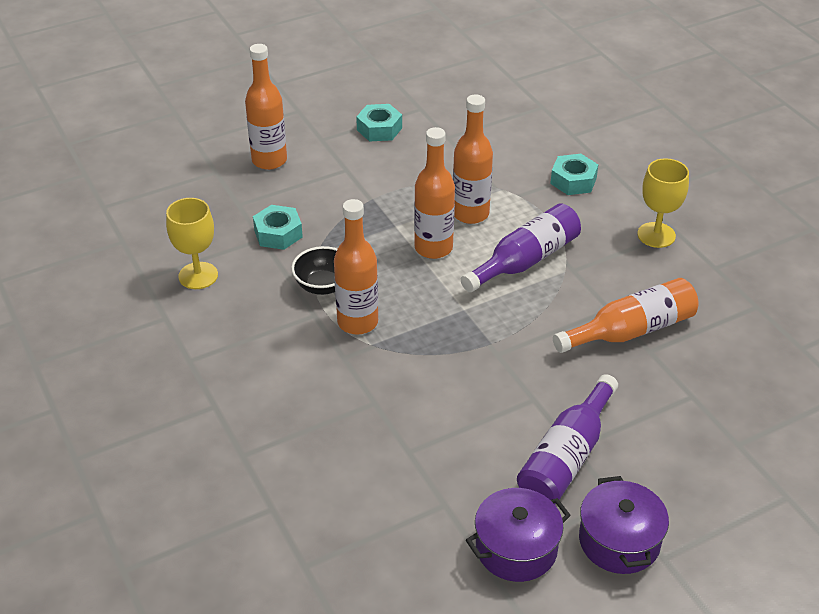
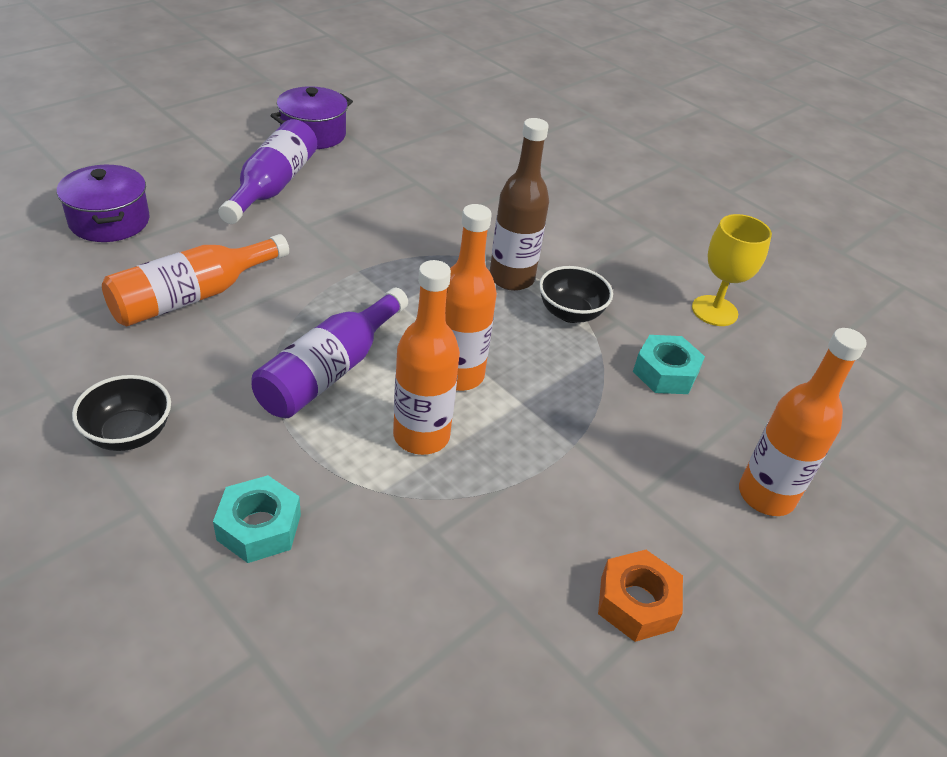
camera: 160 degrees right, 0 degrees up
(357, 322) = (511, 278): orange bottle -> brown bottle
(379, 129) = (637, 603): turquoise nut -> orange nut
(619, 541) = (229, 141): purple pot -> purple pot (109, 221)
(656, 235) = (129, 434): yellow goblet -> black bowl

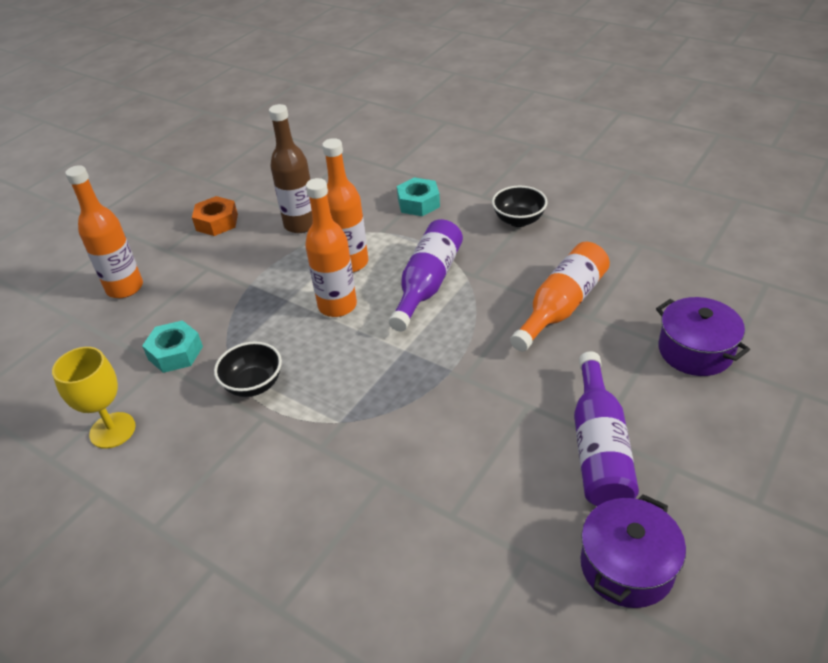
camera: 175 degrees right, 0 degrees up
(511, 278) = (311, 406): brown bottle -> brown bottle (301, 224)

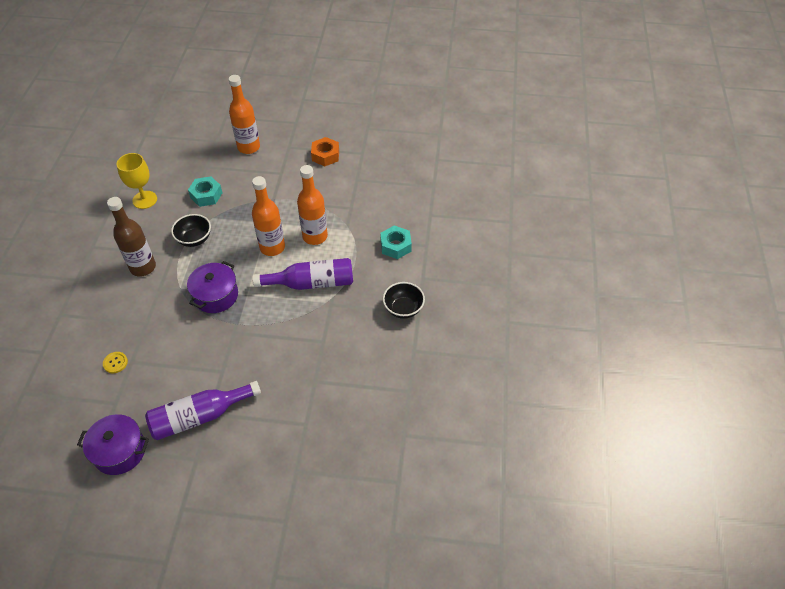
camera: 60 degrees right, 10 degrees up
(301, 224) = (342, 196): brown bottle -> brown bottle (143, 267)
(441, 539) = (115, 363): none -> yellow button
(561, 306) = (319, 362): orange bottle -> none
(695, 351) = (304, 450): purple pot -> purple pot (216, 295)

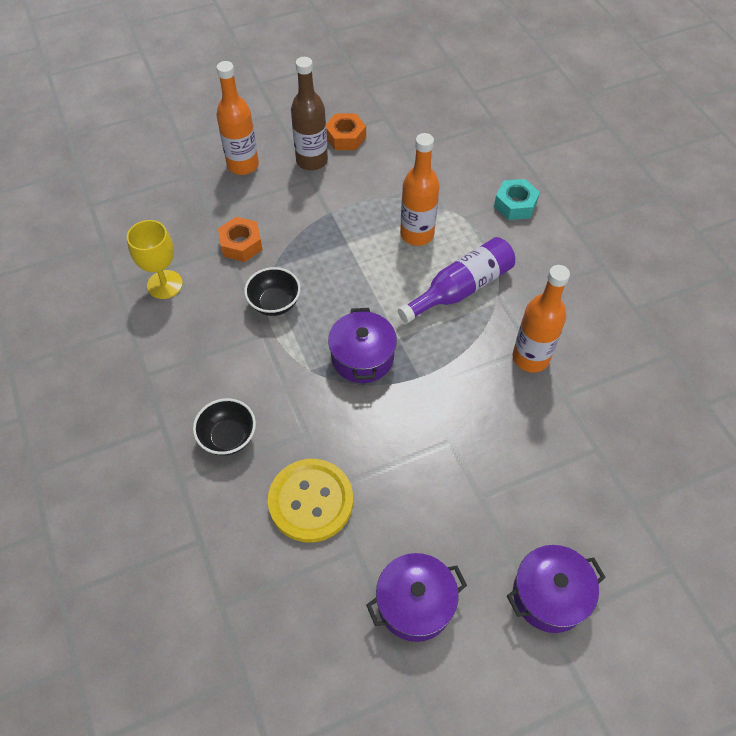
camera: 30 degrees left, 5 degrees up
(115, 363) = (311, 501): yellow button -> yellow button, size x2.45
(143, 267) = (239, 368): brown bottle -> brown bottle (312, 161)
(197, 491) = (549, 595): none -> purple pot
(200, 416) = (473, 507): purple bottle -> none
(206, 195) = (241, 244): turquoise nut -> orange nut
(272, 247) = (379, 269): orange bottle -> orange bottle (530, 358)
(403, 309) = (584, 269): black bowl -> black bowl (228, 437)

